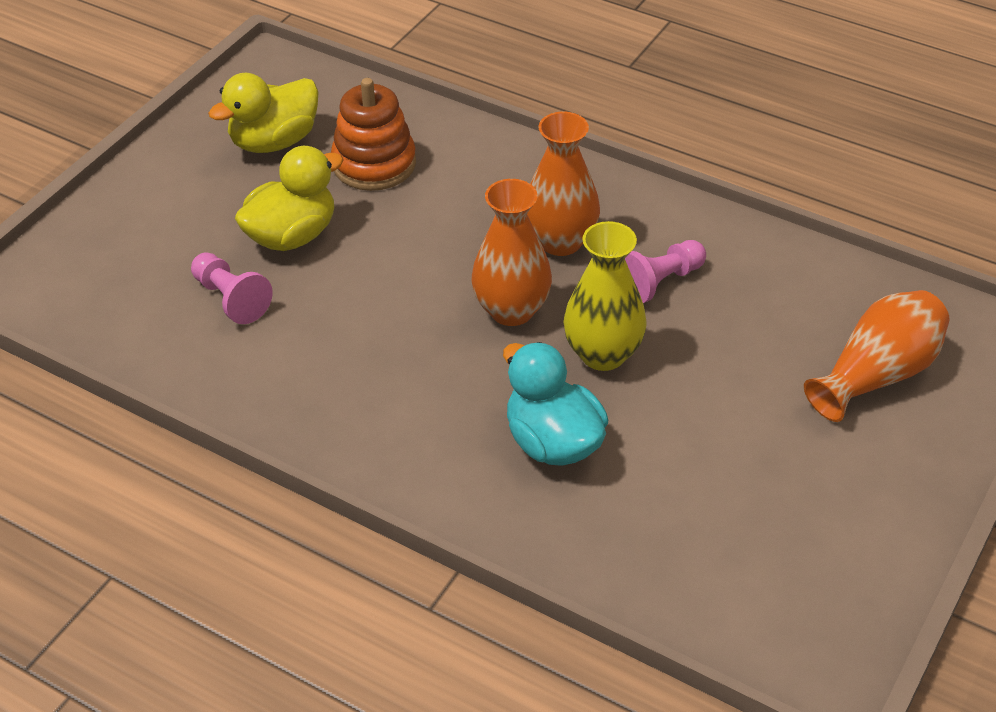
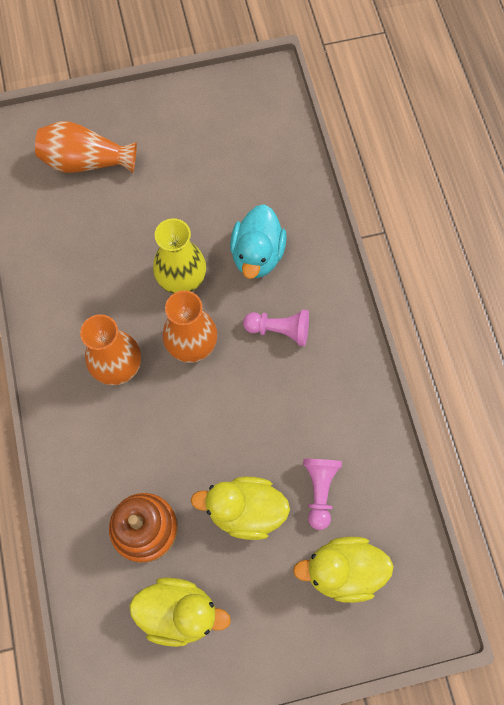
camera: 135 degrees left, 25 degrees up
(143, 262) = (343, 570): none -> yellow duck
(659, 282) = (106, 295): pink pawn -> pink pawn (279, 330)

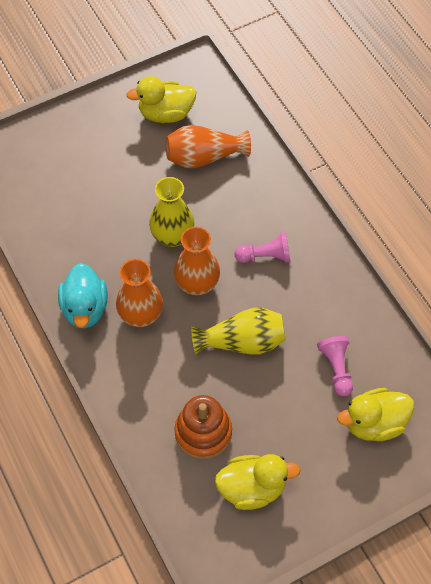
camera: 15 degrees left, 10 degrees down
(86, 161) = (61, 163): orange vase -> orange vase (204, 157)
(222, 429) = (242, 342): none -> yellow vase
(245, 510) = (281, 398): yellow duck -> yellow duck (166, 114)
(257, 255) = (229, 203): turquoise duck -> turquoise duck (85, 308)

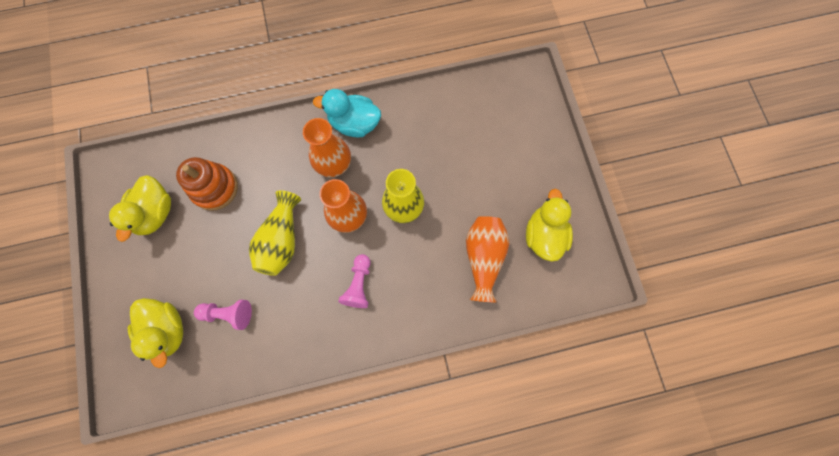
camera: 105 degrees right, 15 degrees up
(374, 423) = (168, 329): yellow duck -> yellow duck turned 150 degrees clockwise

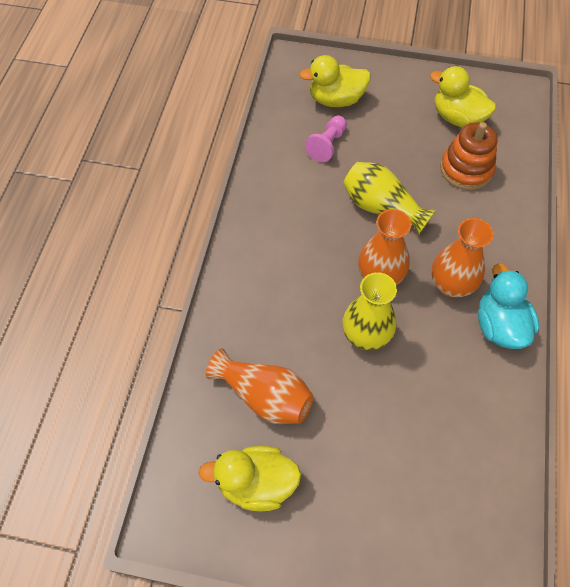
camera: 115 degrees right, 15 degrees down
(354, 123) = (499, 326): turquoise duck -> turquoise duck turned 45 degrees counterclockwise
(359, 284) = (299, 258): pink pawn -> none
(543, 235) = (256, 483): yellow duck -> yellow duck turned 150 degrees clockwise

